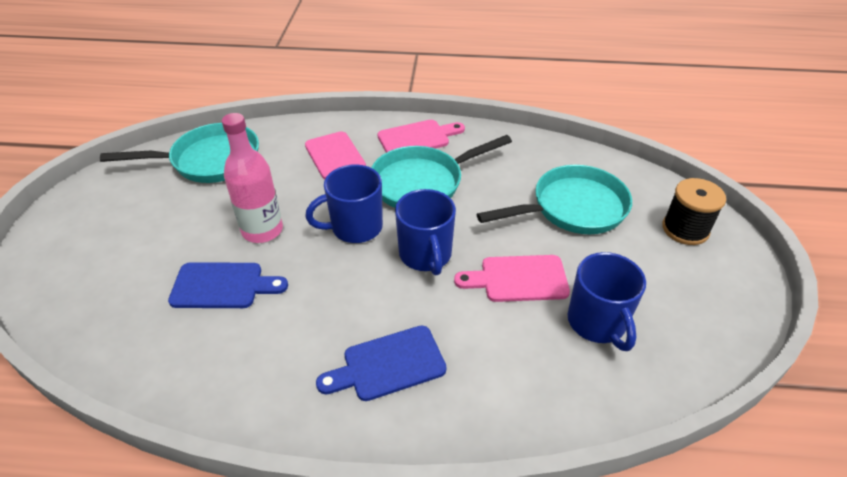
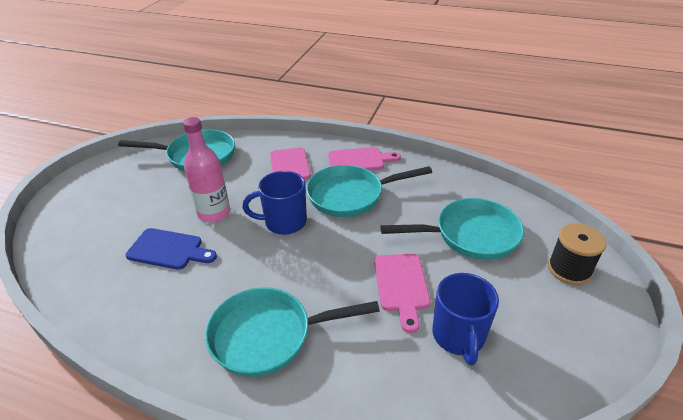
camera: 15 degrees right, 5 degrees down
(388, 365) = (268, 335): blue cutting board -> turquoise pan
(425, 255) = (331, 253): blue mug -> none
(518, 279) = (401, 286): pink cutting board -> pink cutting board turned 105 degrees counterclockwise

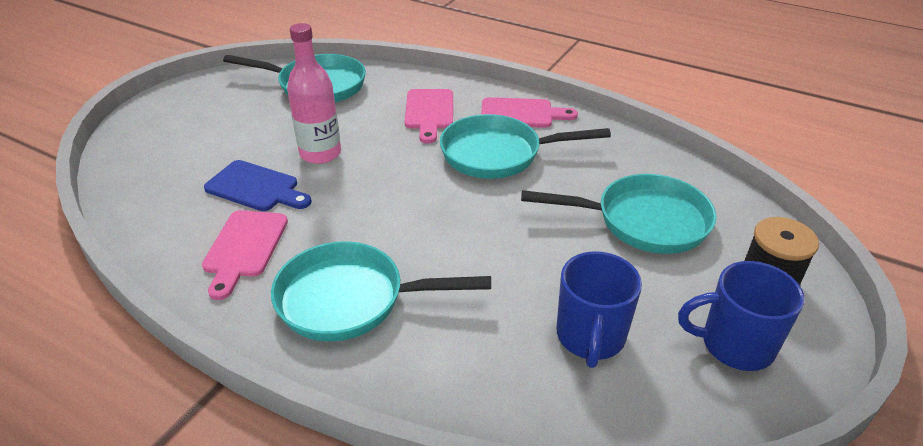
camera: 10 degrees right, 0 degrees up
(284, 222) = (404, 175): blue mug -> blue mug (734, 345)
(401, 286) = (533, 268): pink cutting board -> pink cutting board (244, 248)

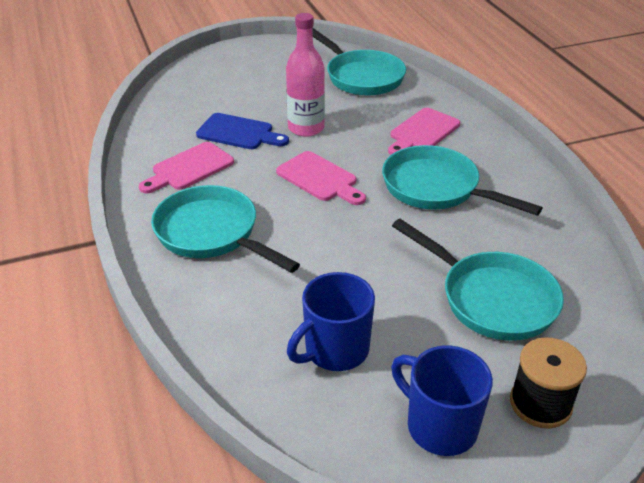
camera: 40 degrees right, 0 degrees up
(256, 188) = (239, 133): blue cutting board -> blue cutting board turned 45 degrees counterclockwise
(521, 114) = (499, 166): pink cutting board -> pink cutting board (320, 178)

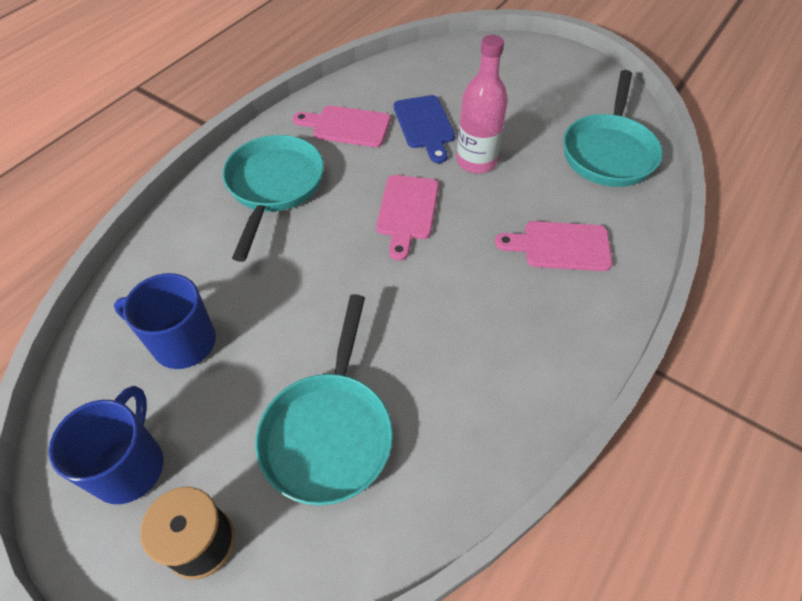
camera: 55 degrees right, 15 degrees up
(436, 188) = (472, 304): turquoise pan -> none

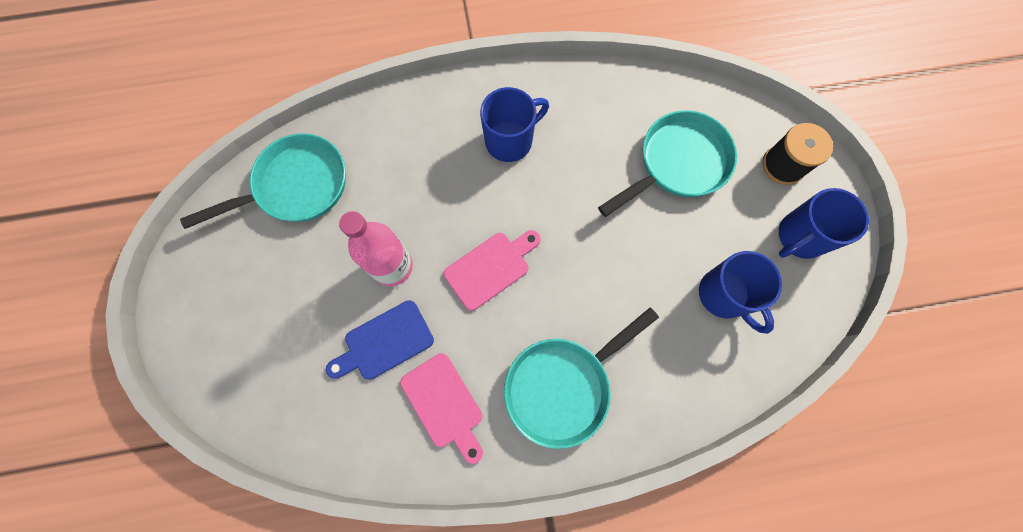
camera: 135 degrees left, 20 degrees up
(425, 125) = (384, 342): blue cutting board -> blue cutting board turned 150 degrees counterclockwise
(510, 311) = (510, 141): none -> blue mug
(560, 246) = (428, 151): pink cutting board -> none

